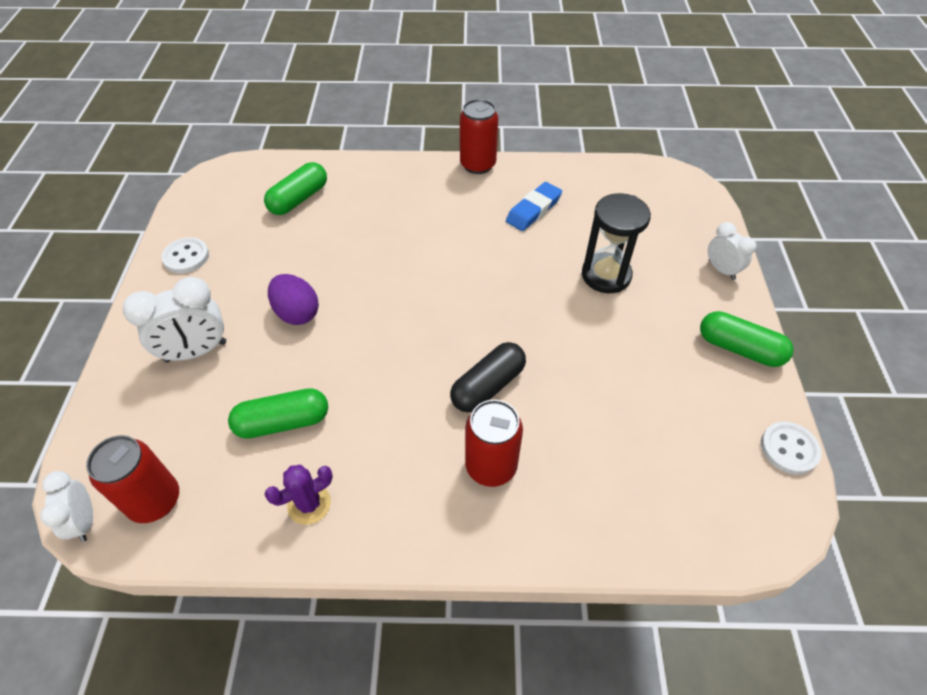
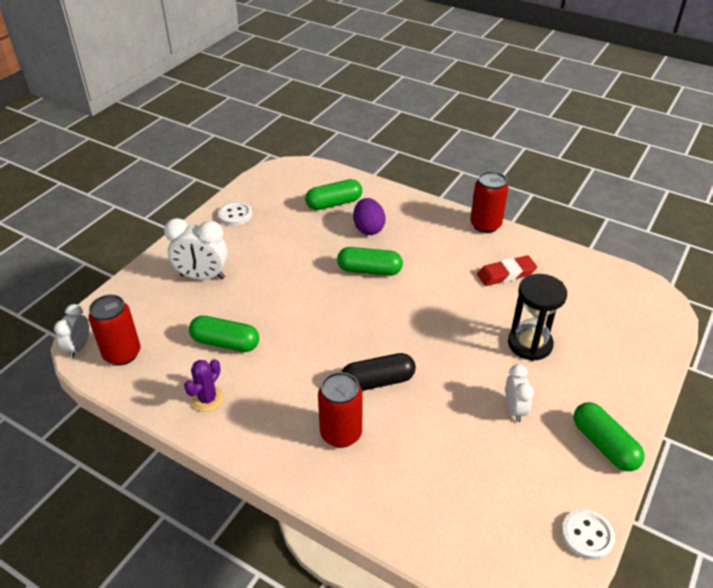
camera: 30 degrees right, 10 degrees down
(297, 313) = (281, 278): purple egg -> purple egg (368, 228)
(309, 504) = (207, 399): purple cactus -> purple cactus turned 60 degrees counterclockwise
(392, 262) = (369, 270): none -> green capsule
(533, 210) = (506, 274): blue eraser -> red eraser
(721, 270) = (637, 380): white clock -> white clock (514, 409)

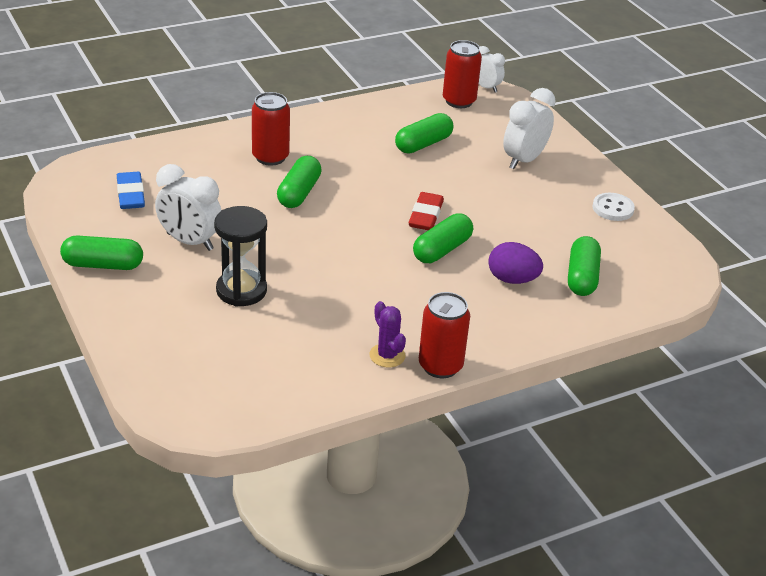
camera: 120 degrees right, 5 degrees down
(207, 399) = (370, 119): purple cactus -> purple cactus (387, 355)
(377, 381) = (299, 193): black capsule -> green capsule
(502, 499) = (130, 194): none -> blue eraser
(506, 274) = (345, 332): red eraser -> red eraser (426, 215)
(514, 409) = (189, 242): white clock -> white clock, size x1.63
(587, 535) = (59, 213): white button -> none

